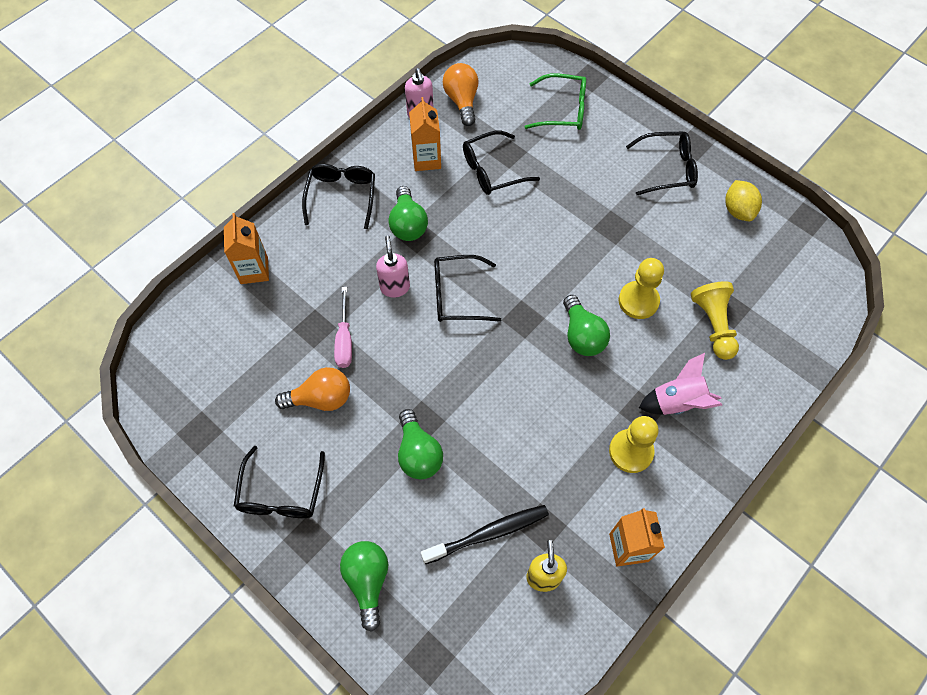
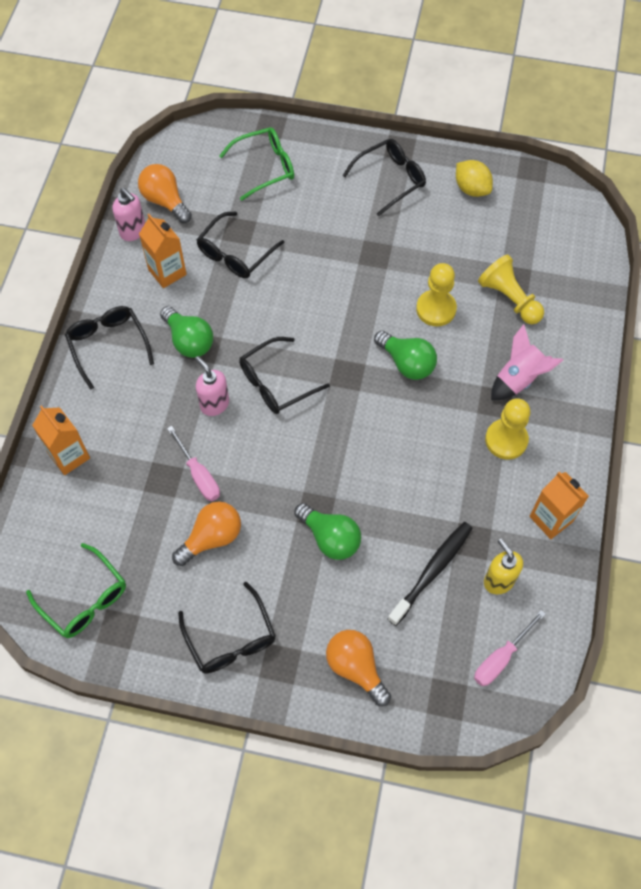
camera: 30 degrees left, 0 degrees up
(190, 394) = (85, 600): none -> green glasses
(367, 581) = (356, 668): green light bulb -> orange light bulb
(501, 650) = (501, 658): none -> pink screwdriver

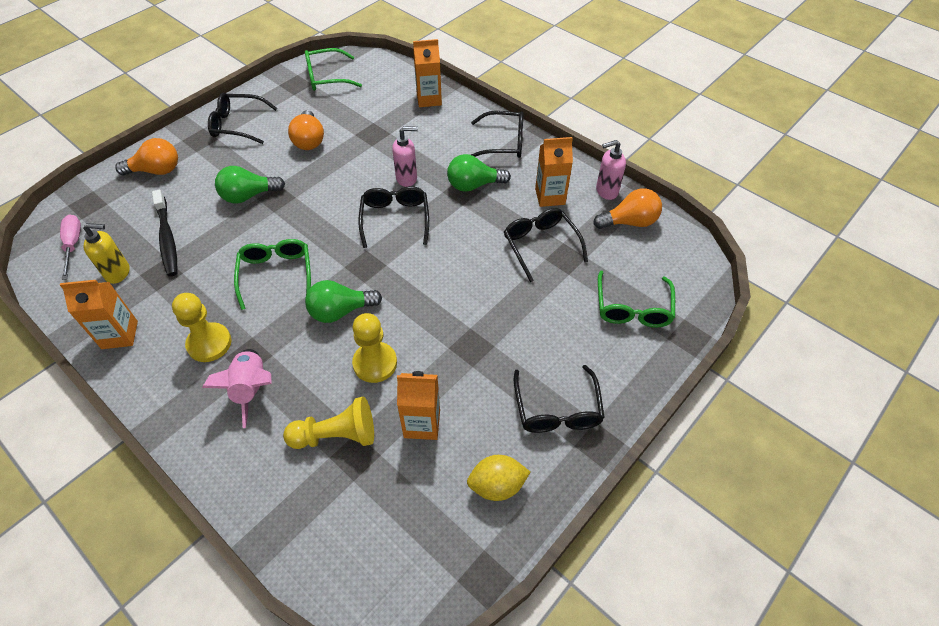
camera: 120 degrees right, 10 degrees down
(199, 475) = (359, 151): pink screwdriver -> none
(404, 440) = (276, 273): none -> green glasses
(461, 252) = (422, 423): none -> orange carton

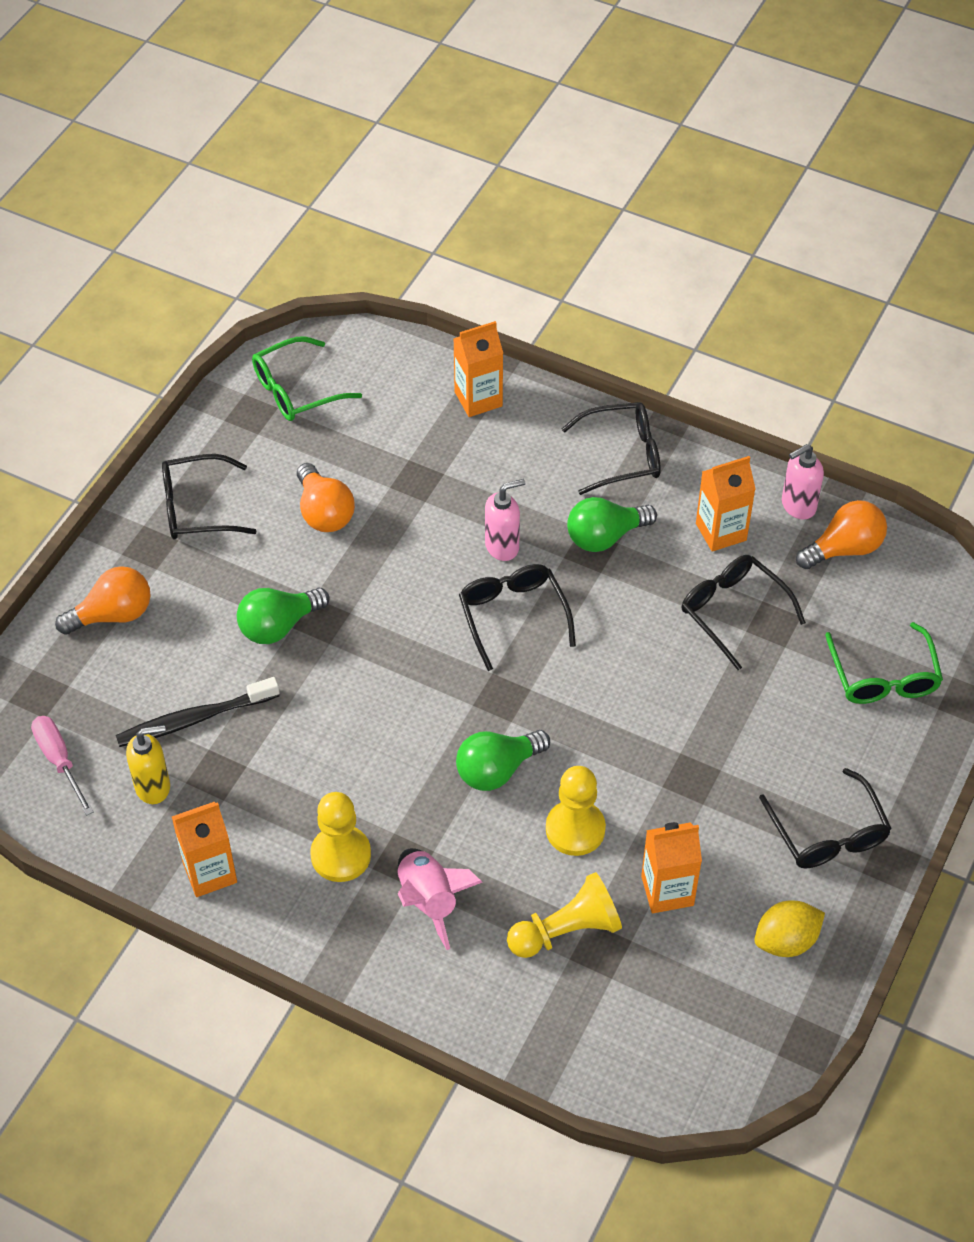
camera: 15 degrees left, 0 degrees up
(167, 238) = (194, 719): black toothbrush -> black toothbrush turned 105 degrees clockwise
(276, 273) = (382, 736): green glasses -> none

